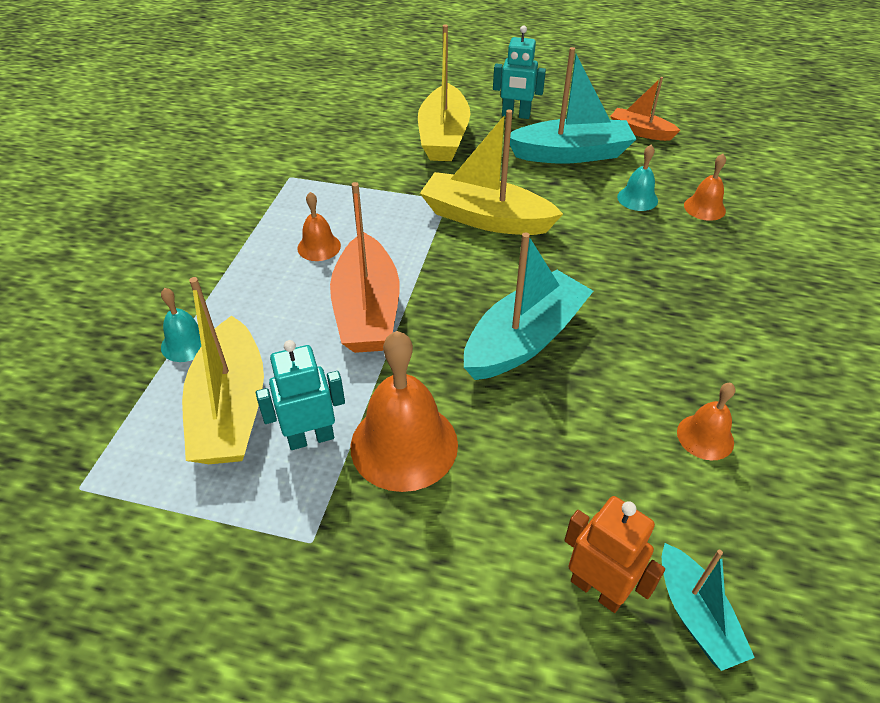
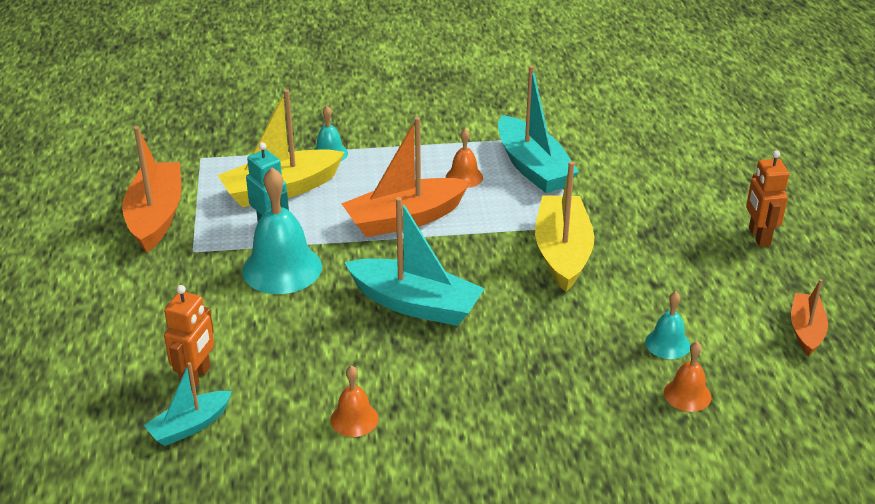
camera: 70 degrees right, 10 degrees down
(193, 578) = (156, 216): none -> orange boat
(404, 444) = (282, 268): orange bell -> turquoise bell
(443, 137) = (676, 200): yellow boat -> none
(515, 115) = (758, 237): turquoise robot -> orange robot
(571, 154) = (714, 286): turquoise boat -> turquoise boat (533, 167)

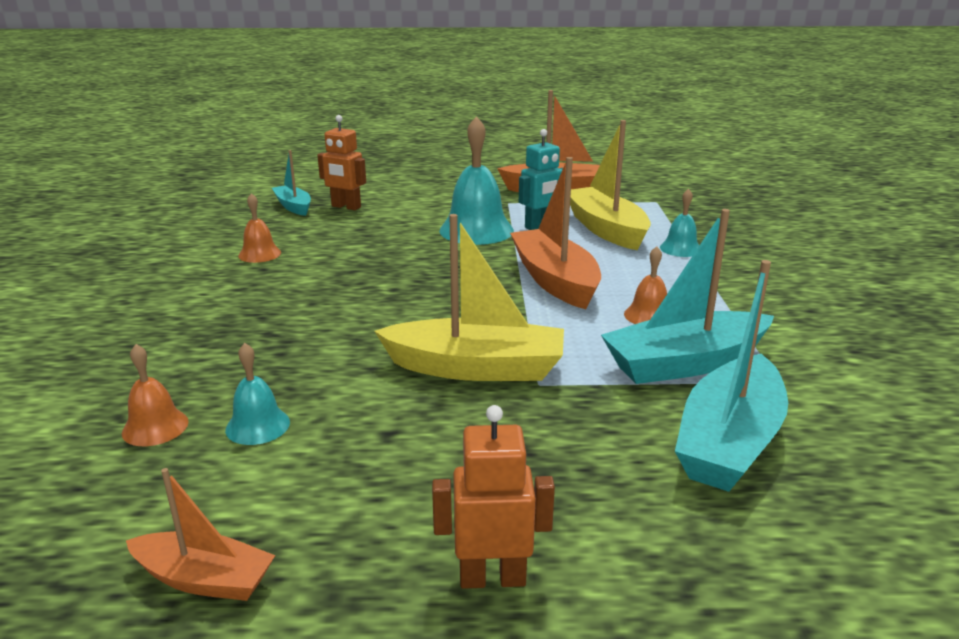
camera: 95 degrees right, 10 degrees down
(415, 304) = (403, 281): turquoise boat -> turquoise boat (729, 441)

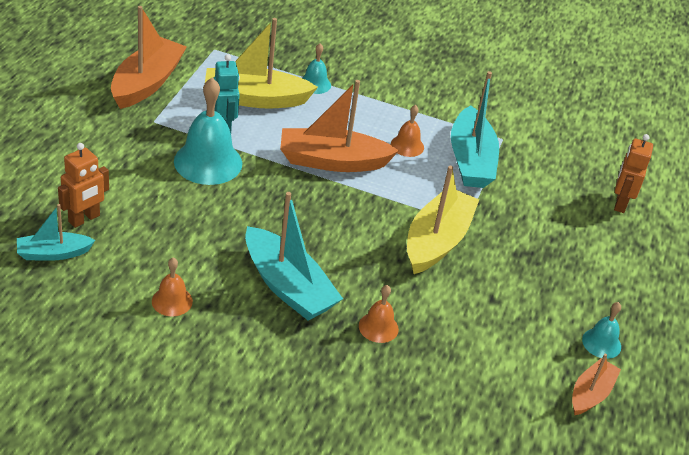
camera: 75 degrees left, 15 degrees up
(155, 427) = (444, 400): orange bell -> orange bell (378, 327)
(257, 426) = (462, 352): turquoise bell -> turquoise bell (601, 343)
(492, 578) = (617, 298): orange robot -> orange robot (620, 203)
(729, 441) = (548, 183): turquoise boat -> turquoise boat (288, 286)

